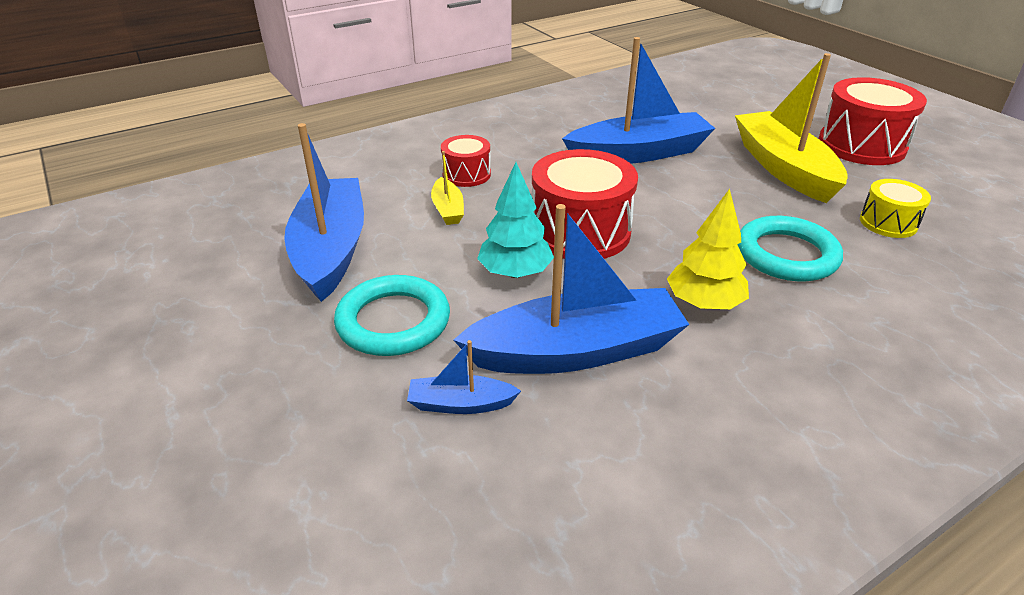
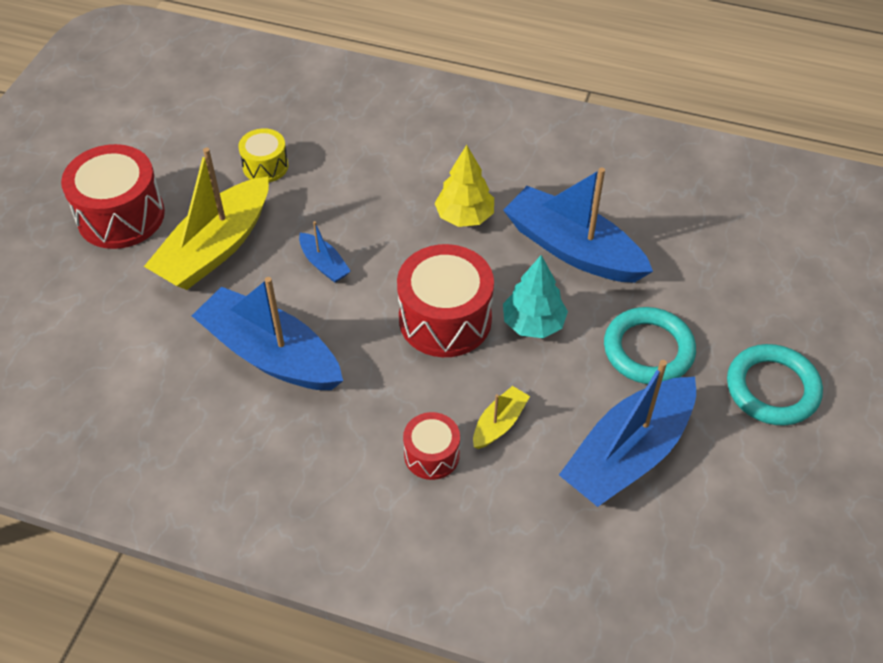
camera: 130 degrees left, 15 degrees up
(460, 404) = (666, 271): blue boat -> blue boat (324, 264)
(786, 255) = (364, 200): turquoise ring -> turquoise ring (772, 388)

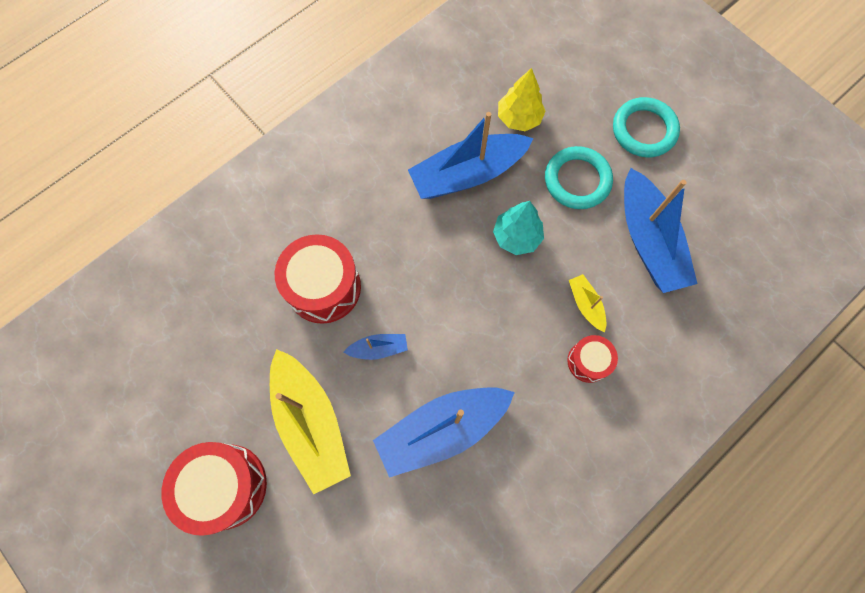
camera: 60 degrees left, 20 degrees up
(265, 166) = (247, 343): yellow drum -> none
(445, 319) = (480, 291): red drum -> red drum (324, 287)
(464, 216) = (394, 226): yellow tree -> yellow tree (519, 118)

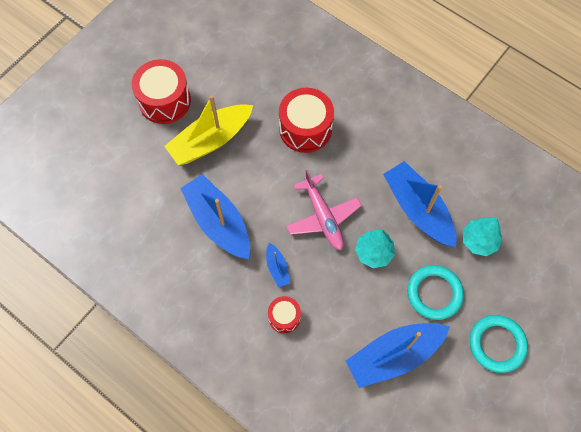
camera: 80 degrees right, 5 degrees down
(378, 348) = (268, 172): blue boat -> blue boat (277, 268)
(458, 288) = (323, 217): none -> pink plane
(519, 118) = (478, 241): yellow tree -> turquoise tree
(585, 304) = (329, 311): yellow boat -> none

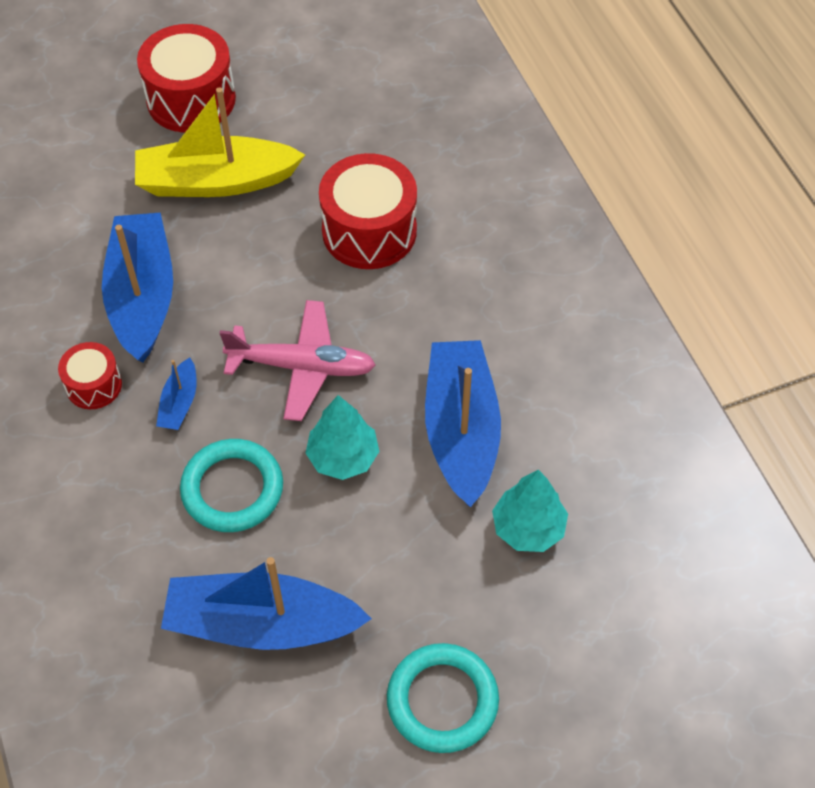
camera: 30 degrees right, 10 degrees down
(284, 317) = (137, 477): red drum -> red drum (94, 385)
(323, 217) = (302, 367): pink plane -> pink plane turned 90 degrees counterclockwise
(434, 293) = (395, 567): turquoise ring -> turquoise ring (232, 489)

